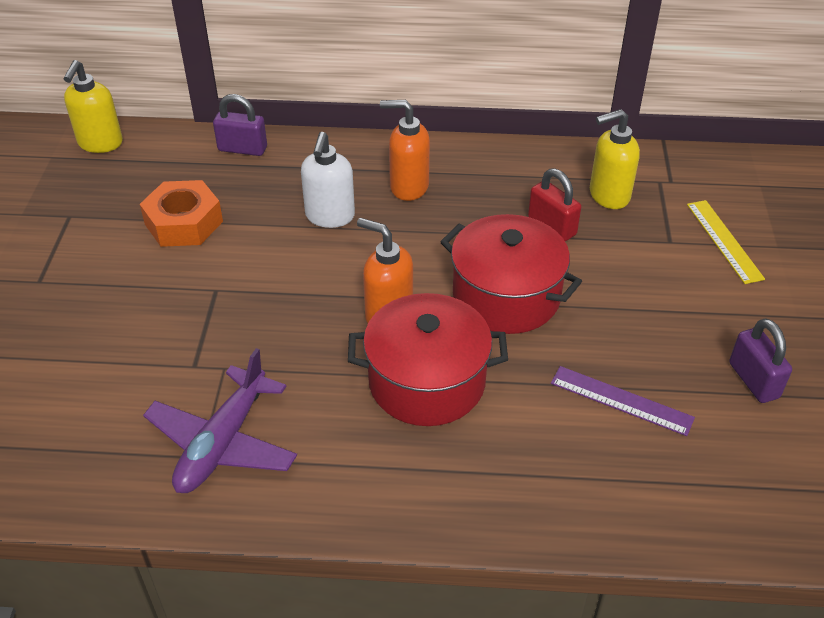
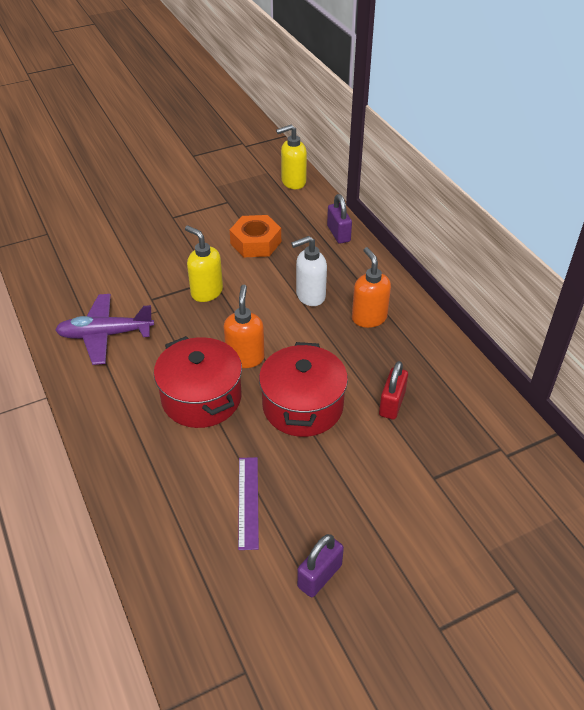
camera: 60 degrees right, 0 degrees up
(608, 196) = (454, 423): yellow soap dispenser -> yellow soap dispenser (206, 292)
(724, 241) = (463, 512): yellow ruler -> none

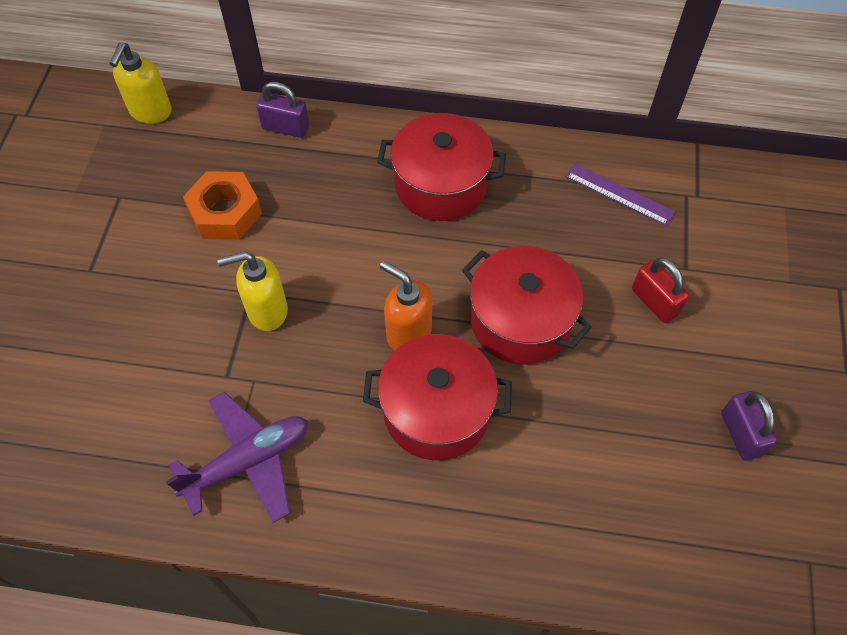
camera: 55 degrees left, 15 degrees up
(105, 335) = (248, 461): purple plane -> purple plane turned 150 degrees counterclockwise
(248, 502) = (613, 446): purple ruler -> purple ruler (619, 194)
(310, 296) = (363, 215): white soap dispenser -> none
(369, 318) = (441, 185): orange soap dispenser -> red pot
(392, 404) = (574, 242): red padlock -> red padlock (654, 302)

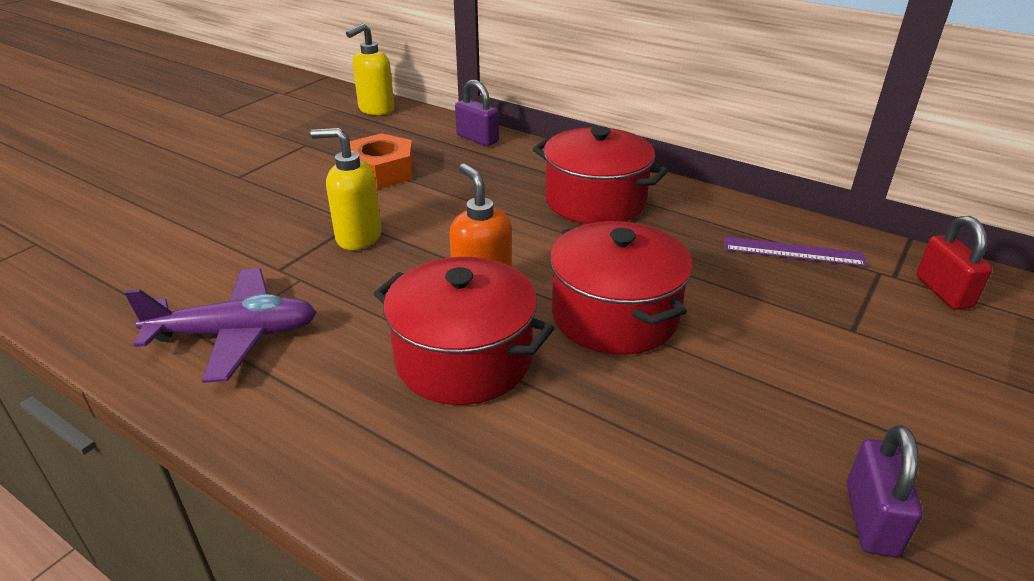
camera: 25 degrees right, 25 degrees down
(619, 194) = (793, 252): purple ruler -> purple ruler turned 45 degrees counterclockwise
(654, 302) = (795, 346): red padlock -> red padlock (943, 292)

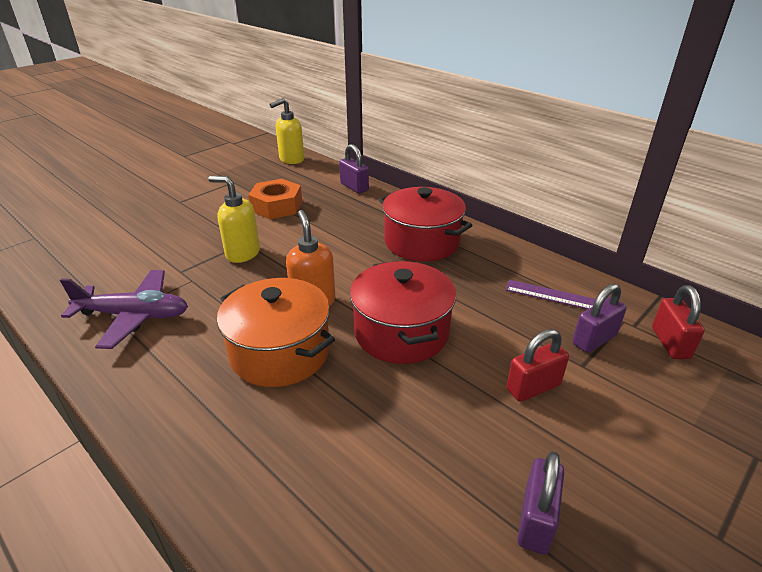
camera: 10 degrees right, 0 degrees up
(464, 359) = (280, 352): red pot -> orange pot
(805, 363) = (533, 387): none -> red padlock
(854, 297) = (594, 339): none -> purple padlock

